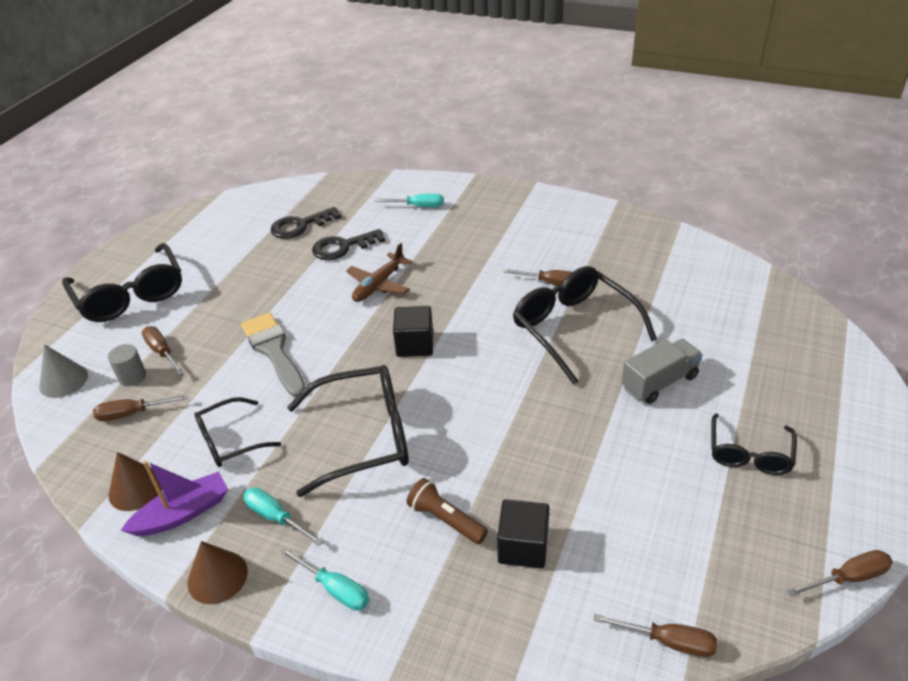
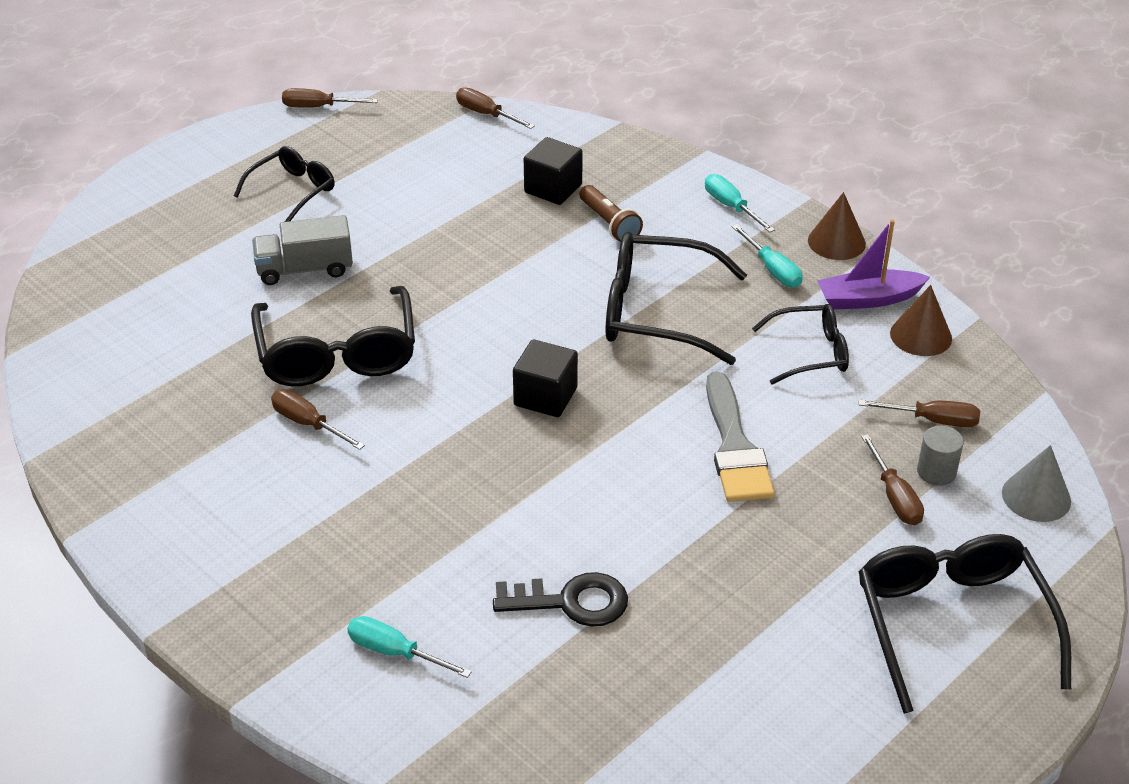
camera: 160 degrees left, 0 degrees up
(300, 226) = (628, 684): black key -> none
(379, 284) = (547, 505): brown plane -> none

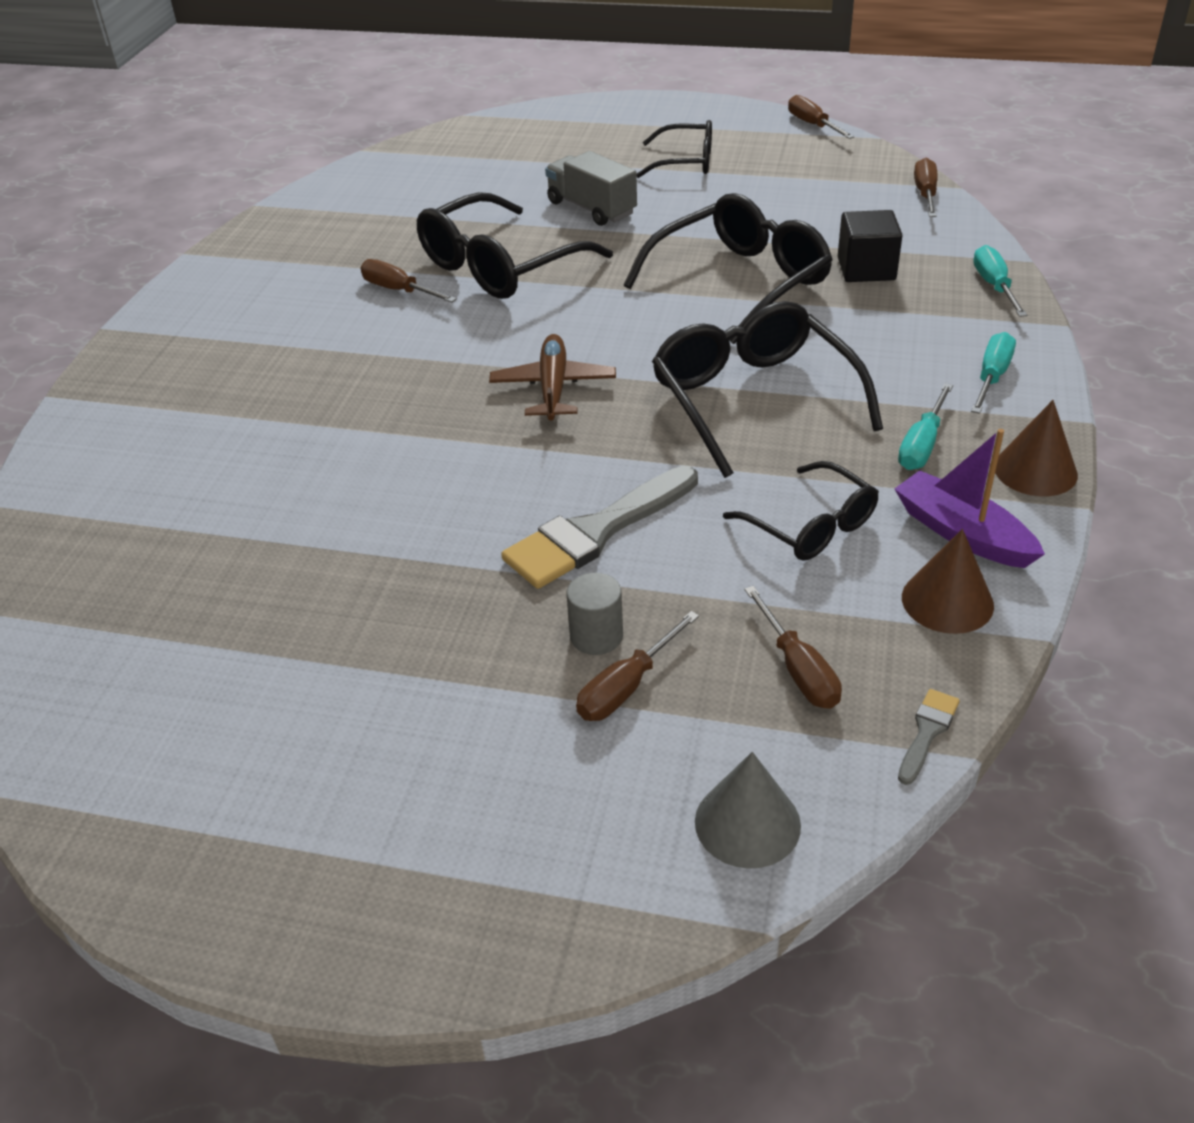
camera: 60 degrees right, 0 degrees up
(308, 424) = (398, 290): brown screwdriver -> brown screwdriver turned 60 degrees counterclockwise
(395, 652) = (150, 446): turquoise screwdriver -> turquoise screwdriver (994, 286)
(545, 397) = (553, 388): black cube -> brown plane
(571, 602) = (279, 517): black key -> none
(609, 224) = (856, 319): brown flashlight -> none
(936, 472) = (705, 707): grey cylinder -> grey cylinder (596, 636)
(952, 624) = (442, 822): black glasses -> black glasses (740, 282)
(1016, 397) = (927, 732): none -> grey brush

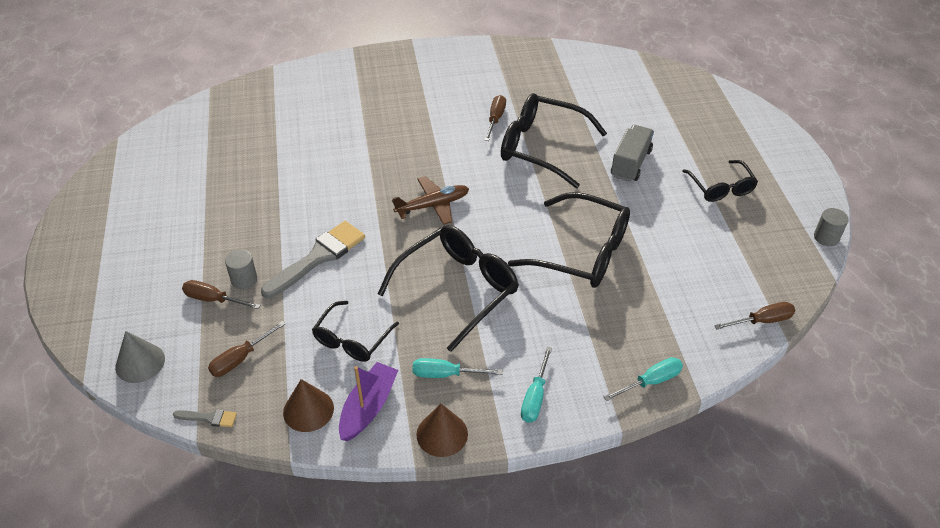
camera: 65 degrees right, 5 degrees up
(595, 532) = (318, 257): grey brush -> grey brush turned 105 degrees clockwise
(812, 125) = (826, 237): brown screwdriver -> grey cylinder
(866, 269) = (634, 309): black cube -> none
(991, 377) = (535, 397): turquoise screwdriver -> turquoise screwdriver turned 105 degrees clockwise

